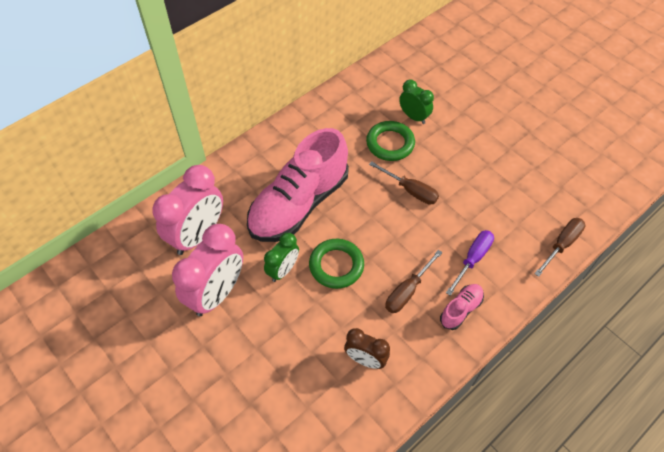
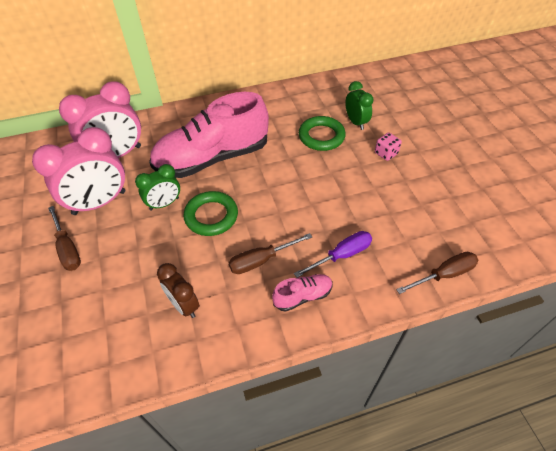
camera: 25 degrees right, 5 degrees down
(410, 190) = (317, 178): brown screwdriver -> brown screwdriver (68, 248)
(458, 142) = (386, 153): none -> pink dice

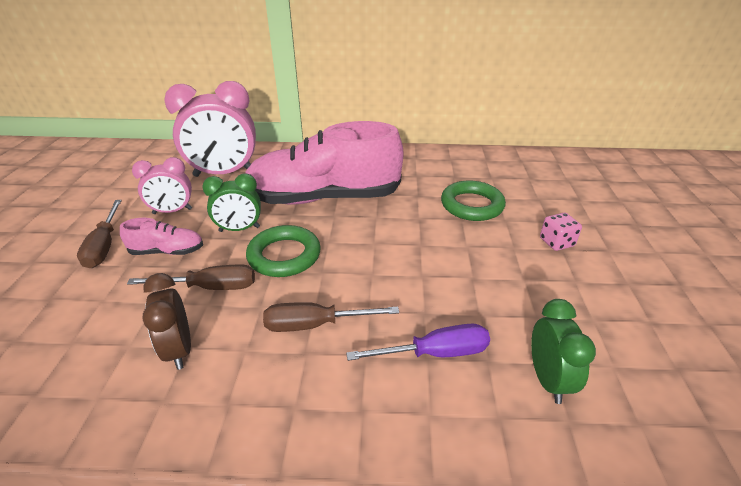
camera: 20 degrees right, 15 degrees down
(99, 203) = (172, 211): pink clock -> pink clock, size x0.56
(302, 296) = (347, 393): pink shoe -> pink shoe (167, 251)
(356, 122) = (525, 200): green clock -> green clock (547, 379)
(444, 275) = (604, 439): brown screwdriver -> brown screwdriver (210, 287)

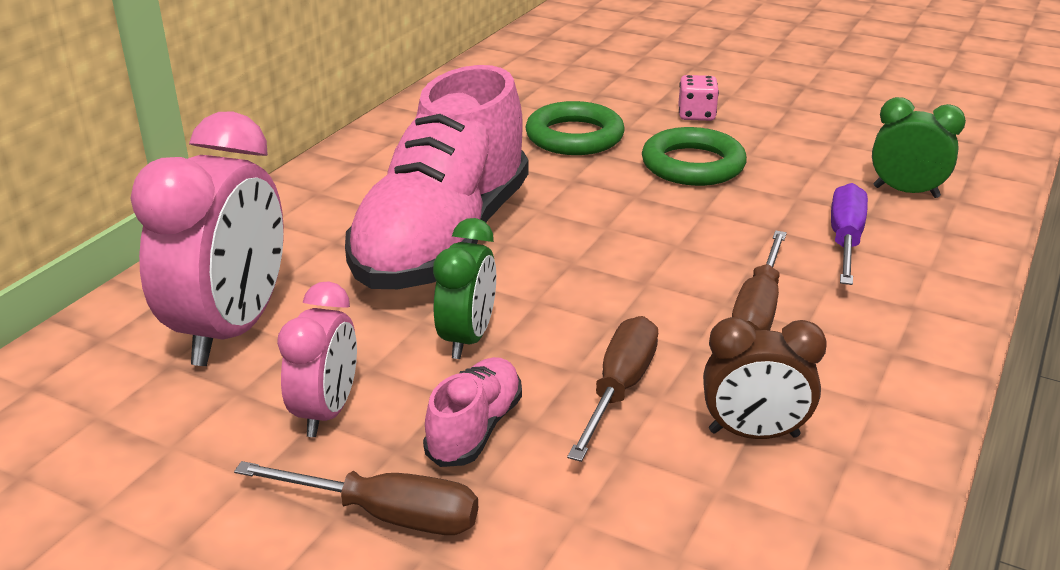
camera: 65 degrees left, 5 degrees down
(284, 255) = (582, 306): green ring -> green ring (693, 165)

